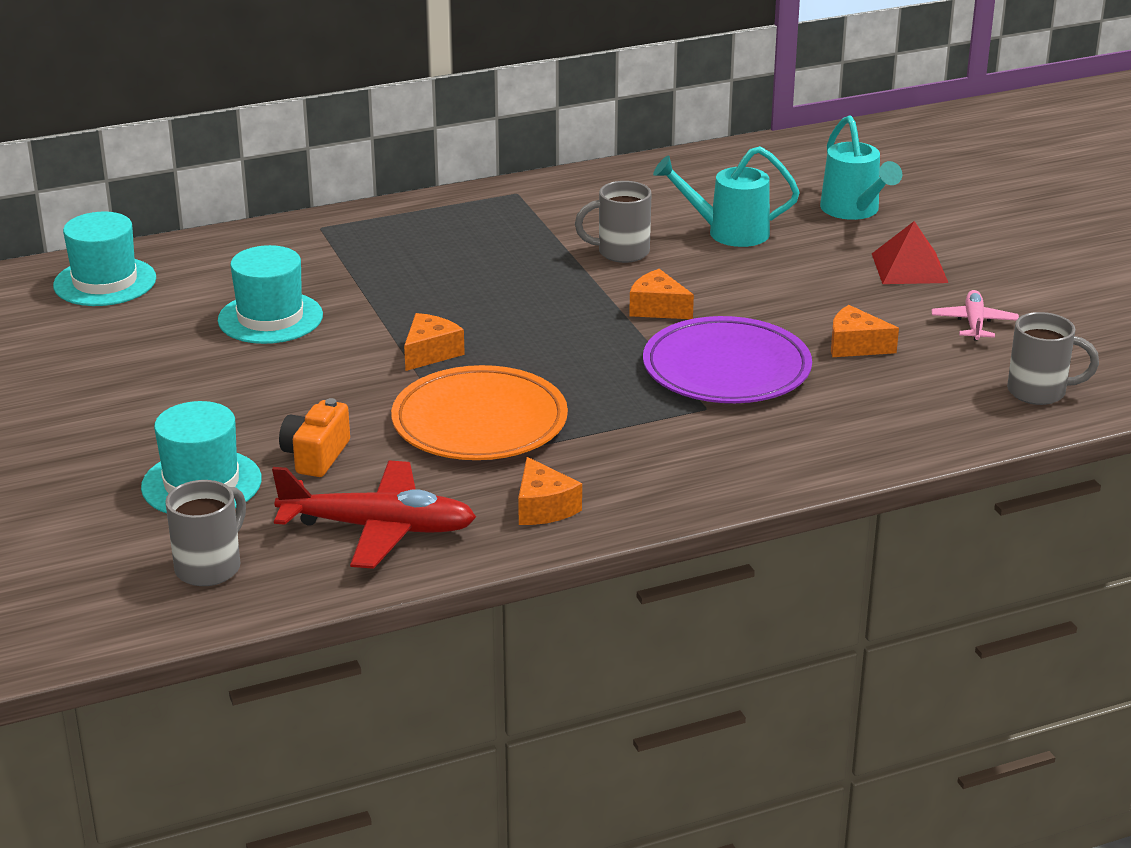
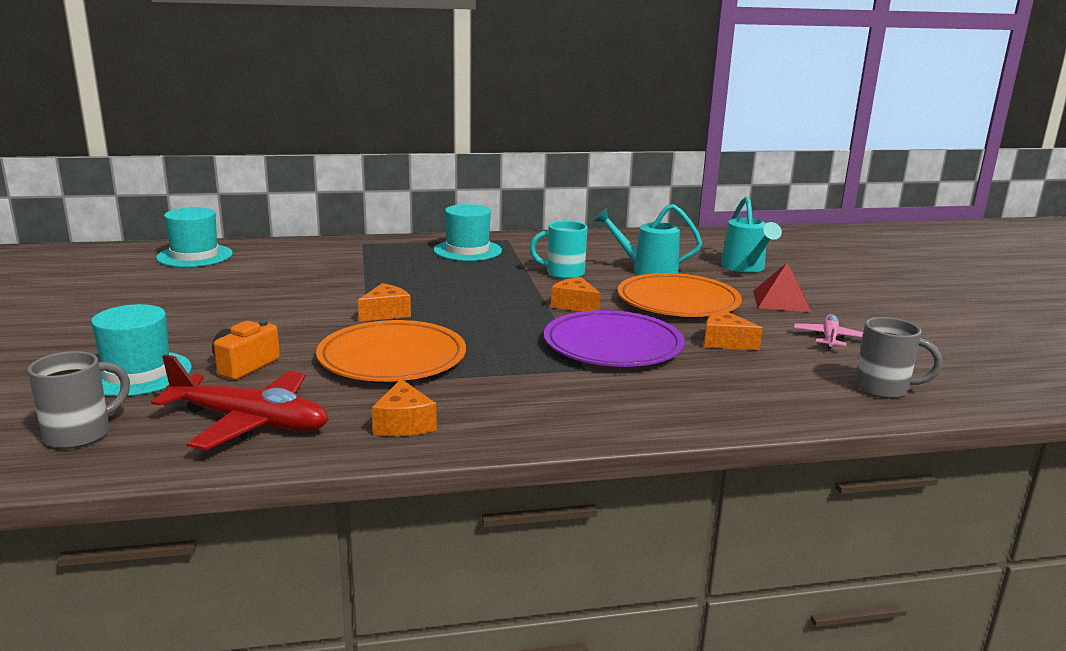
camera: 10 degrees right, 10 degrees down
(270, 318) = (287, 283): turquoise hat -> turquoise hat (467, 250)
(621, 252) = (563, 273): grey mug -> turquoise mug
(783, 286) = (678, 302): none -> orange plate

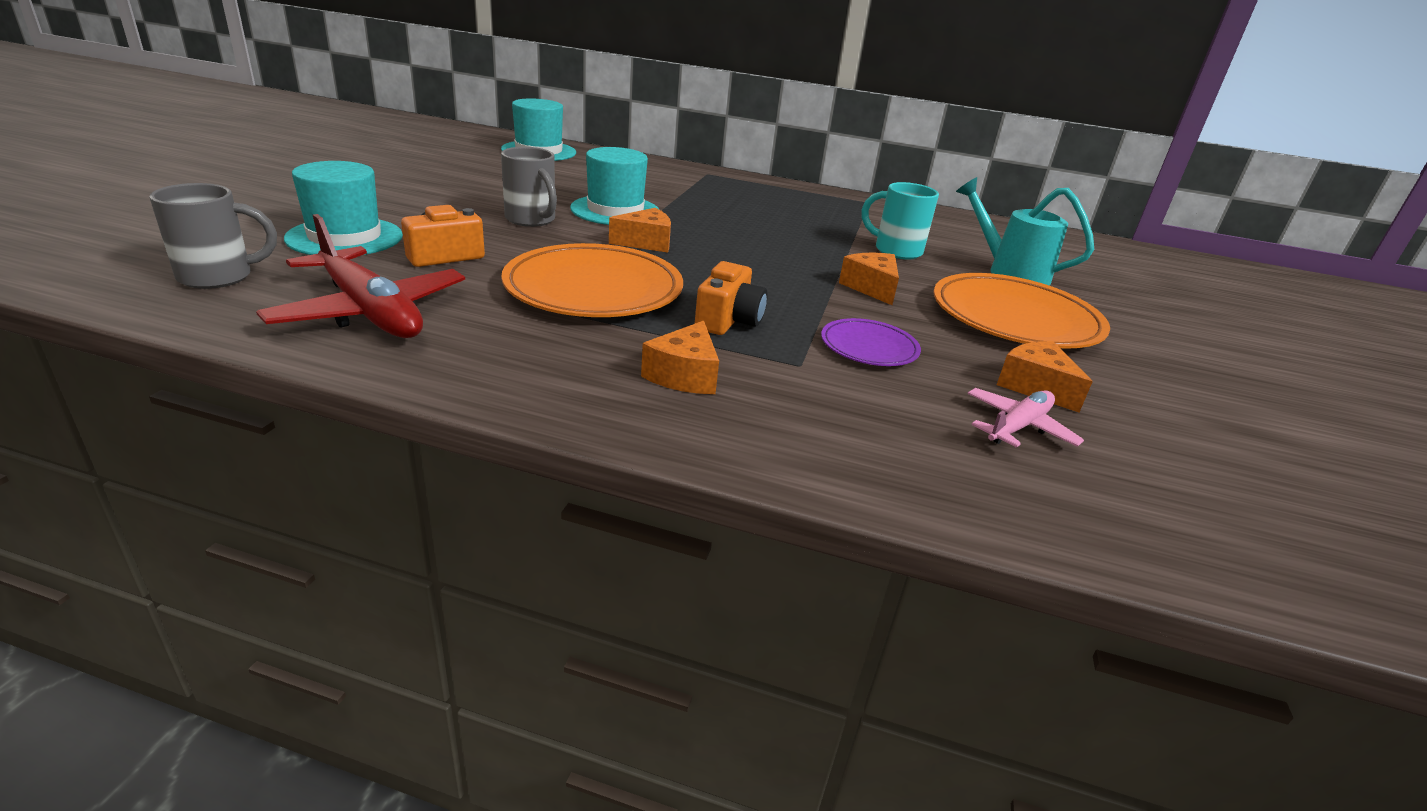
camera: 25 degrees right, 10 degrees up
(404, 424) = (513, 363): orange cheese -> orange cheese (684, 375)
(467, 250) = (810, 203): turquoise hat -> turquoise hat (615, 210)
(509, 354) = (728, 320): none -> orange camera
(613, 345) = (869, 347): purple plate -> purple plate, size x0.52
(745, 268) = (1156, 301): turquoise watering can -> none
(781, 301) = (1175, 356): red pyramid -> none
(829, 338) = (1213, 428): pink plane -> pink plane (1018, 427)
(884, 389) = (1251, 537): grey mug -> grey mug (531, 220)

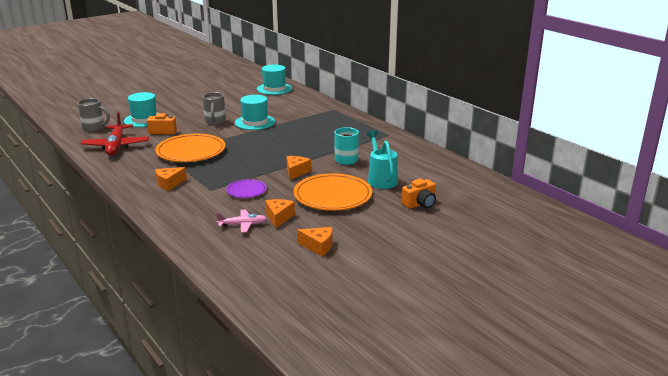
camera: 40 degrees right, 5 degrees down
(646, 242) = (241, 138): orange cheese -> orange cheese (318, 246)
(728, 320) = (215, 171): orange camera -> orange camera (420, 204)

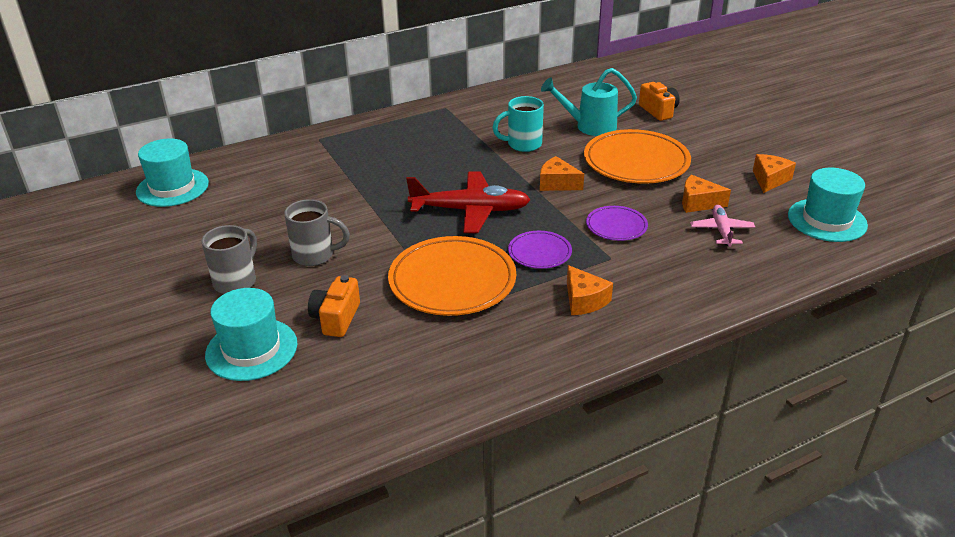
camera: 80 degrees left, 10 degrees up
(94, 128) = (263, 427): grey mug -> grey mug (236, 281)
(116, 146) = (391, 380): red plane -> red plane (470, 210)
(217, 170) = (539, 252): none -> purple plate
(255, 122) = (340, 213): turquoise hat -> turquoise hat (827, 220)

